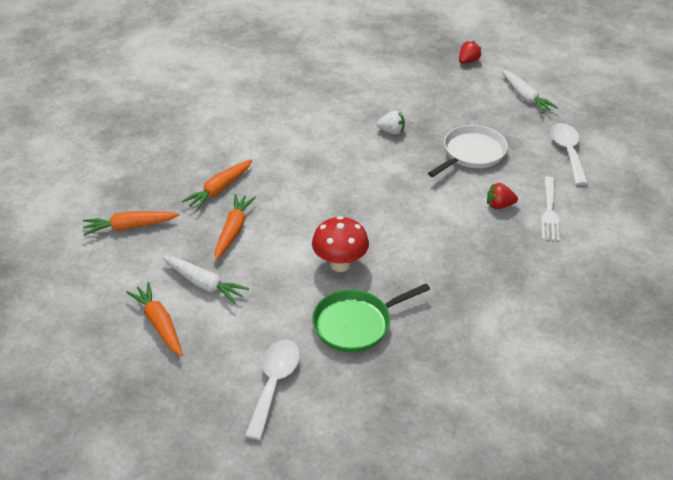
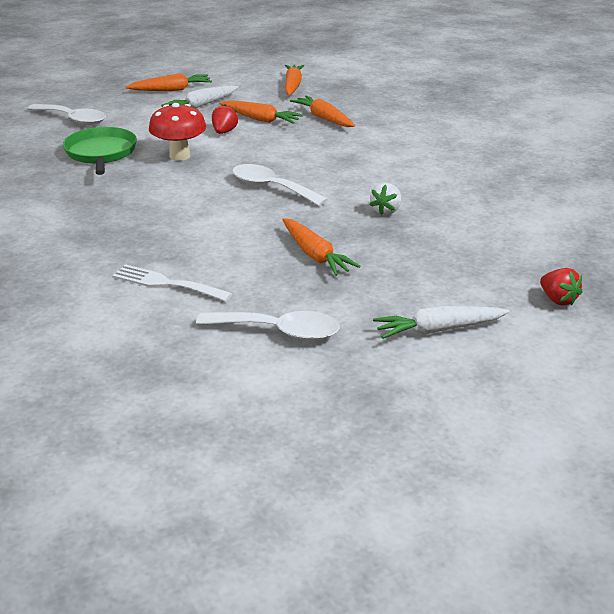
camera: 105 degrees right, 10 degrees down
(380, 193) = (271, 187): none -> white spoon
(472, 153) = (315, 255): white pan -> orange carrot
(499, 205) = (202, 252): red strawberry -> red strawberry (224, 132)

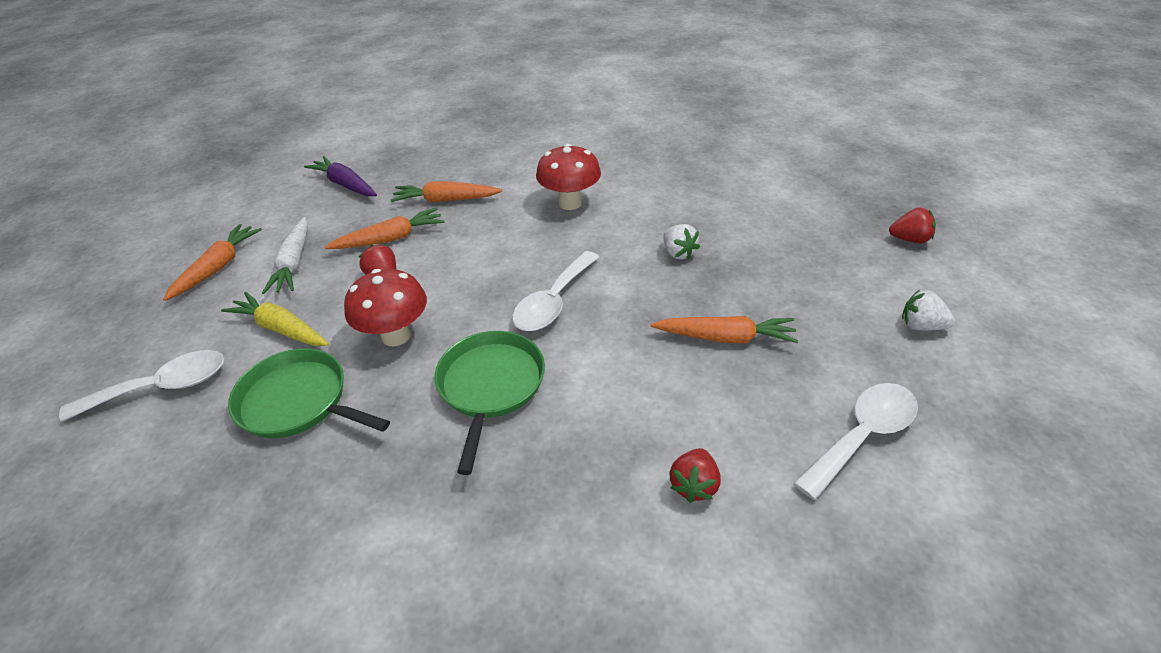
camera: 50 degrees left, 10 degrees up
(146, 126) = (281, 329): none -> yellow carrot
(166, 283) = (694, 485): white fork -> red strawberry
(173, 196) = (490, 386): none -> green pan
(271, 187) = (553, 302): white spoon -> white spoon turned 45 degrees counterclockwise
(292, 86) = (345, 184): orange carrot -> purple carrot
(385, 156) = (570, 203): none -> red mushroom
(438, 330) = (921, 326): white carrot -> white strawberry

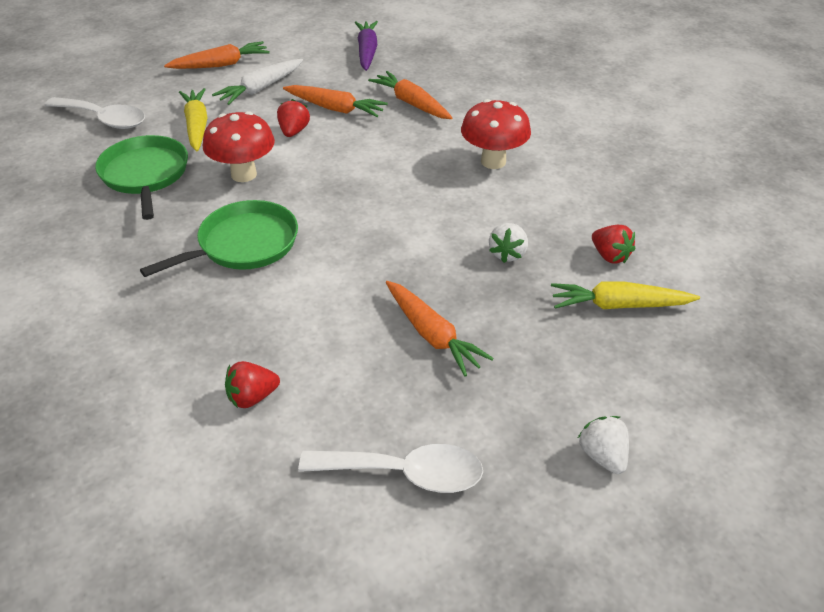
camera: 45 degrees right, 0 degrees up
(553, 302) = (363, 222): white spoon -> none
(784, 237) = (619, 305): none -> yellow carrot
(909, 239) = (738, 393): red strawberry -> red strawberry (610, 256)

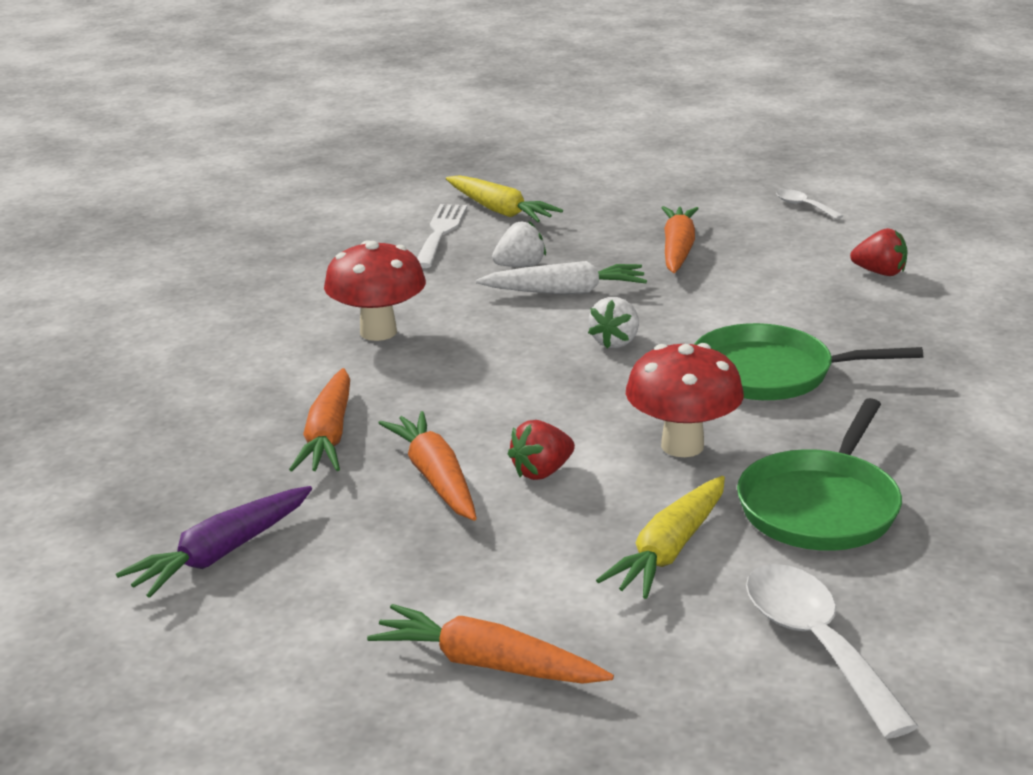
camera: 135 degrees left, 15 degrees down
(261, 88) = (489, 570): white carrot -> white carrot (565, 291)
(405, 474) = (803, 206): white spoon -> white spoon, size x0.51
(603, 456) = (658, 170): white strawberry -> white strawberry (615, 342)
(610, 256) = (440, 233): red strawberry -> white fork

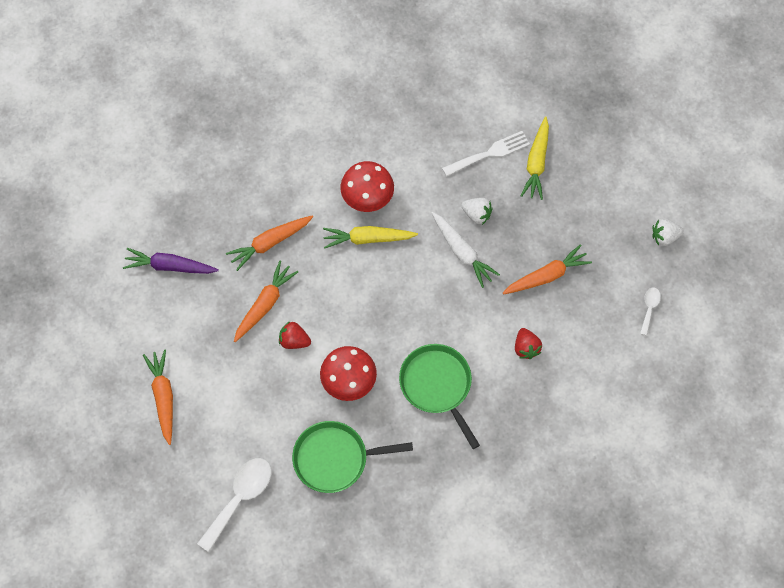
camera: 55 degrees right, 40 degrees up
(615, 342) = (424, 304): white strawberry -> white strawberry (664, 237)
(669, 550) = (268, 418): yellow carrot -> yellow carrot (368, 239)
(880, 273) = (584, 385): red strawberry -> red strawberry (526, 348)

